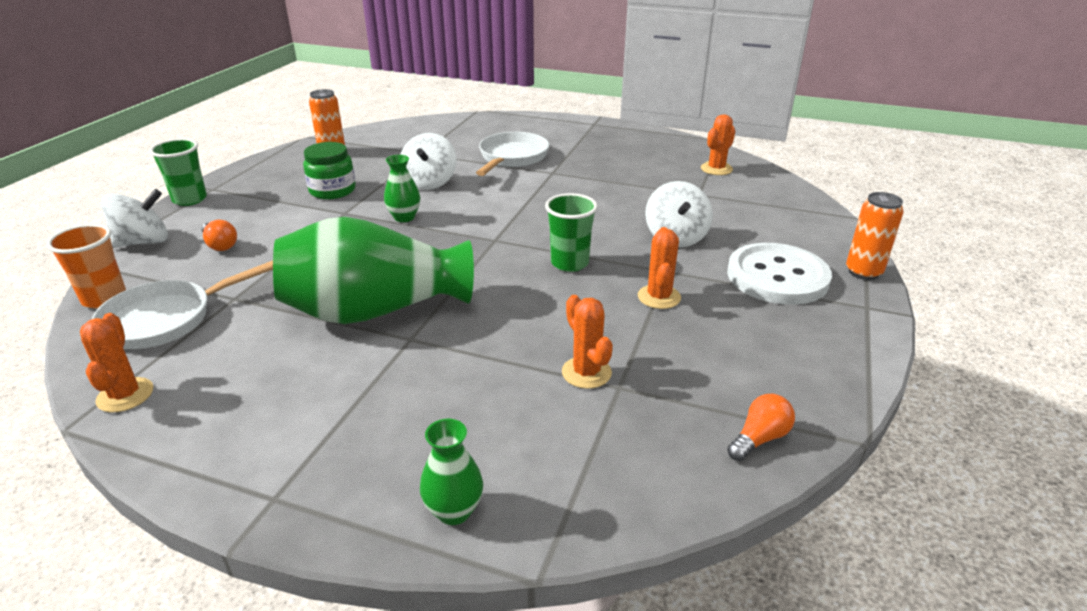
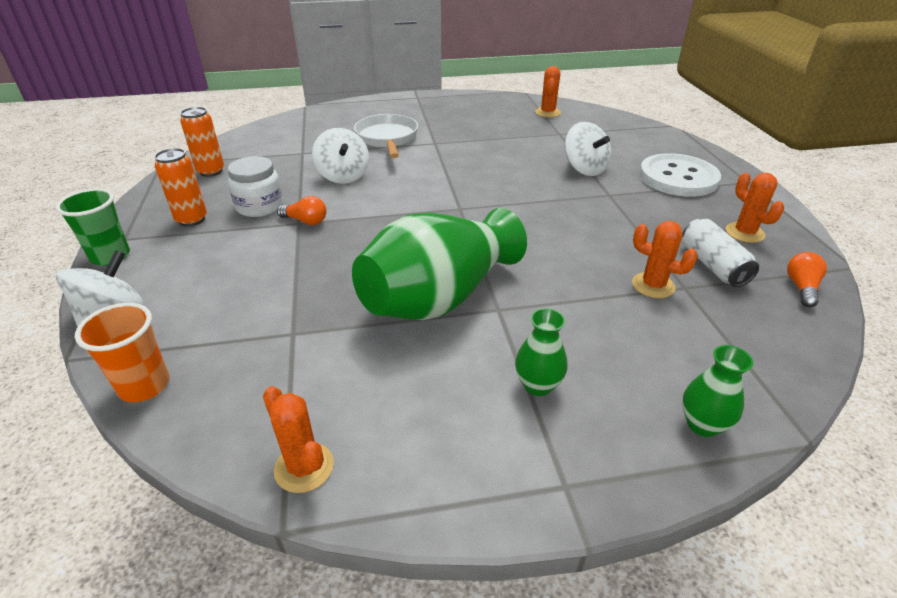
camera: 30 degrees left, 5 degrees up
(165, 319) = (247, 379): white pan -> none
(220, 245) = (209, 289): orange light bulb -> orange light bulb (305, 221)
(332, 190) = (260, 206): green jar -> white jar
(404, 217) = (360, 211): green vase -> green vase (538, 385)
(569, 263) = (538, 209): green cup -> none
(659, 297) = (628, 215): orange cactus -> orange cactus (744, 233)
(683, 377) = (712, 265): none -> white can
(863, 272) = (719, 160): orange can -> orange can (192, 220)

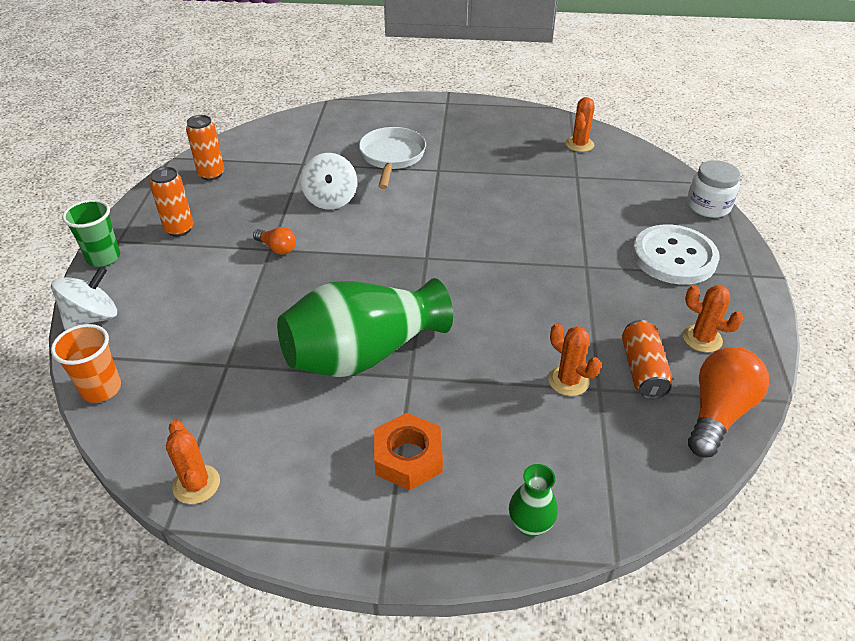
camera: 15 degrees right, 5 degrees up
(260, 206) = (242, 224): white jar -> white jar (708, 206)
(538, 385) = (408, 457): green vase -> orange nut
(584, 169) = (578, 229): white spinning top -> none
(712, 265) = (642, 370): white can -> orange can
(744, 233) = (702, 338): orange cactus -> orange cactus turned 45 degrees counterclockwise
(801, 288) = (718, 413): orange light bulb -> orange light bulb, size x1.89

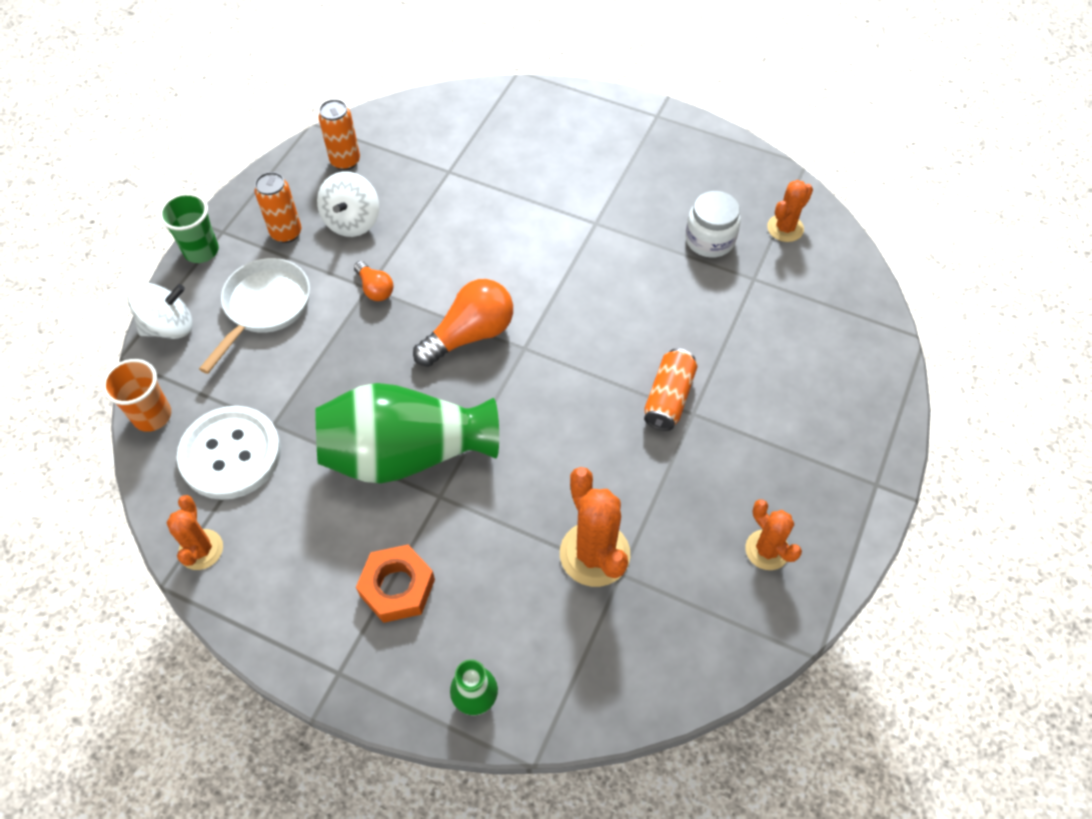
camera: 20 degrees right, 15 degrees up
(331, 199) = (457, 235): white spinning top -> white spinning top (352, 221)
(392, 157) = (552, 188): white pan -> white pan (264, 307)
(568, 381) = (594, 554): orange cactus -> orange cactus, size x1.60
(642, 370) = (679, 567): orange can -> orange can (668, 398)
(674, 257) = (801, 431): white button -> white button (230, 454)
(708, 206) = (889, 370): white jar -> white jar (709, 240)
(718, 413) = (728, 644): orange light bulb -> orange light bulb (470, 335)

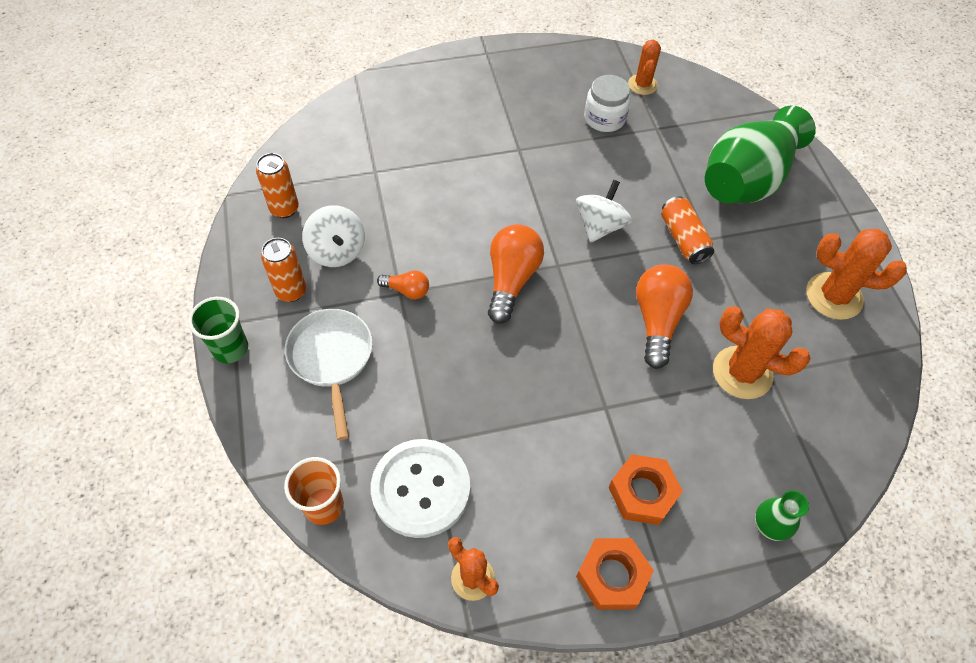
camera: 40 degrees left, 0 degrees up
(169, 327) = (264, 426): white spinning top -> white spinning top (600, 226)
(304, 632) = (612, 576): none -> orange nut
(405, 454) = (552, 394): green vase -> green vase (746, 180)
(563, 455) = (657, 321): none -> orange light bulb
(767, 550) = (834, 296): orange cactus -> orange cactus, size x1.60

